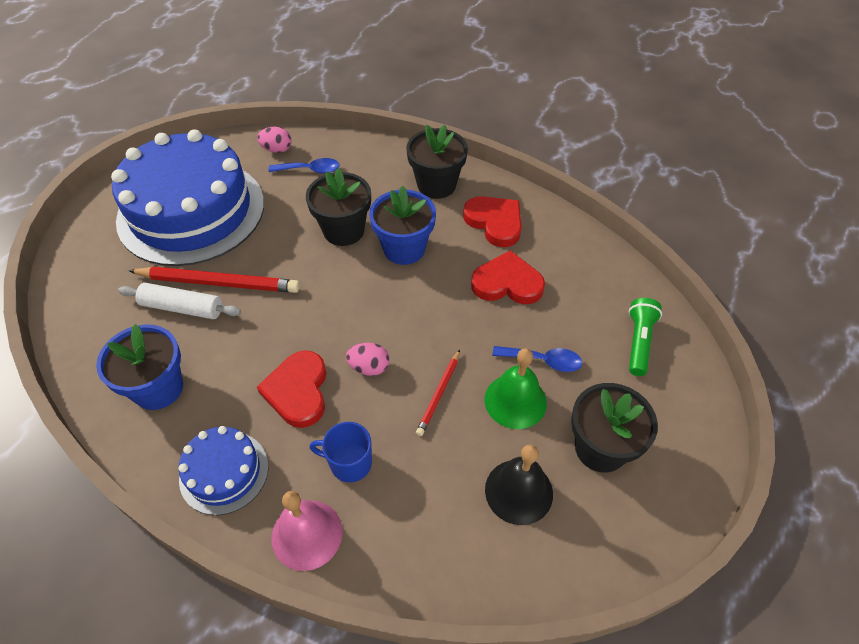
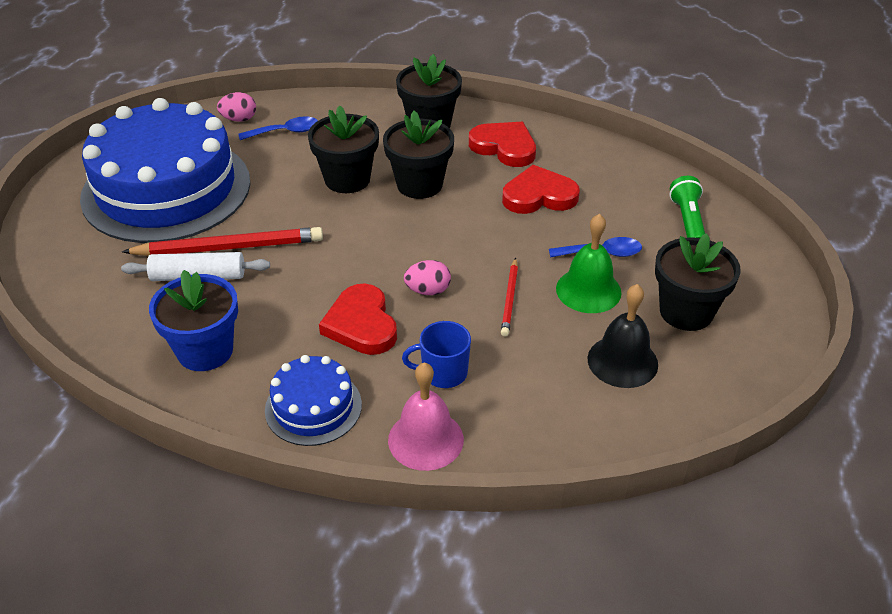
camera: 15 degrees left, 10 degrees down
(404, 249) = (419, 184): blue flower pot -> black flower pot

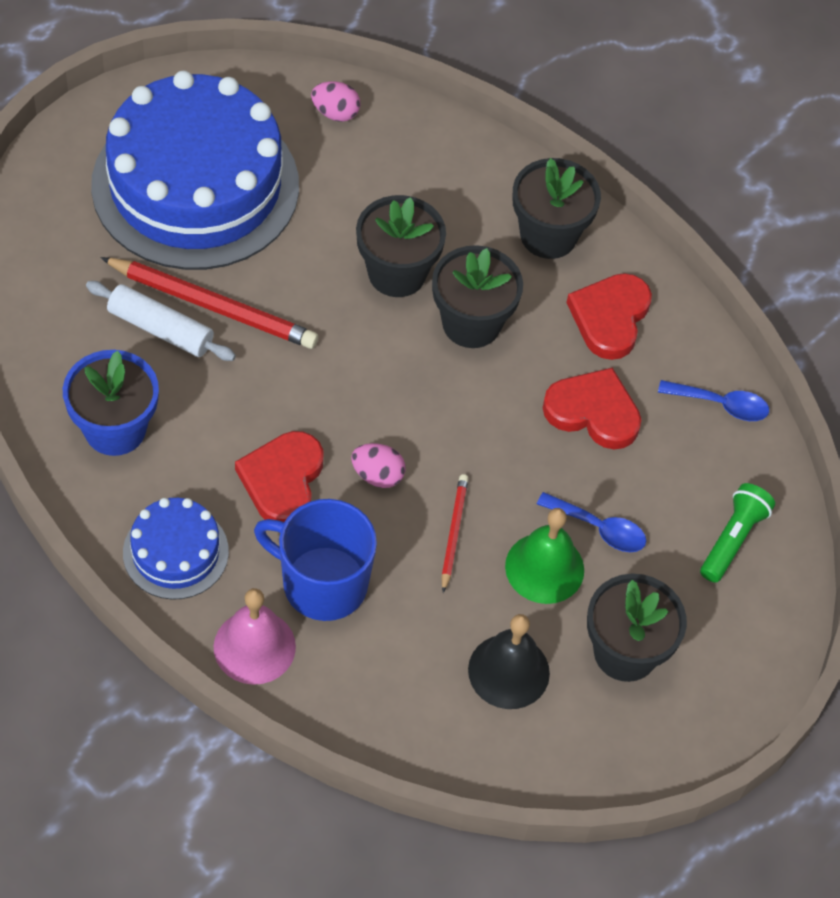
camera: 25 degrees right, 15 degrees up
(285, 132) = (375, 161): blue spoon -> blue spoon (721, 405)
(443, 373) = (322, 583): blue mug -> blue mug, size x1.67
(504, 147) = (610, 318): red heart -> red heart turned 135 degrees counterclockwise
(510, 299) = (453, 533): red pencil -> red pencil turned 150 degrees clockwise

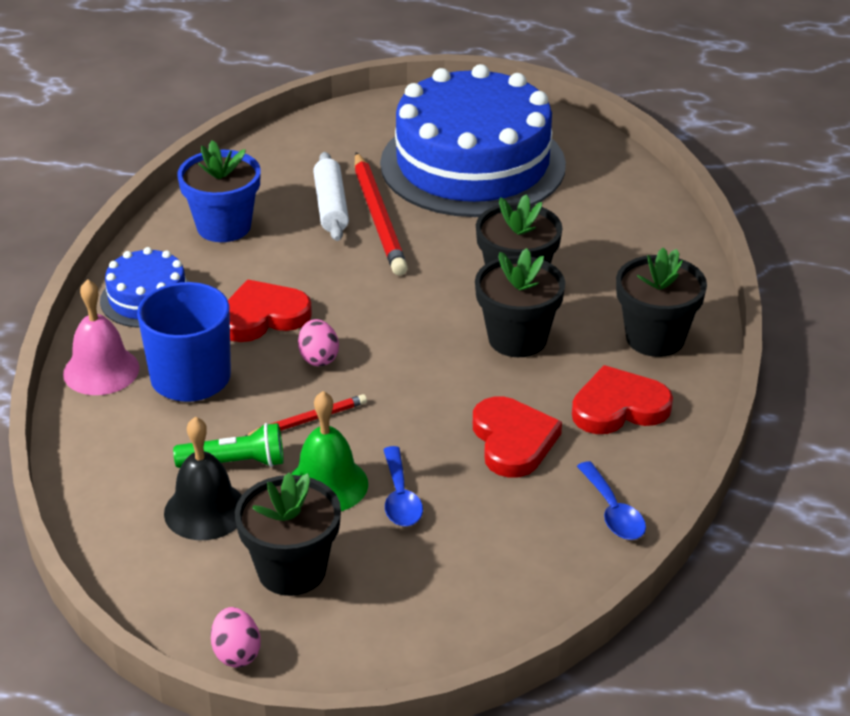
camera: 60 degrees right, 20 degrees down
(335, 113) = (622, 190): pink egg -> pink egg (236, 653)
(732, 539) = (479, 584): green flashlight -> green flashlight (235, 463)

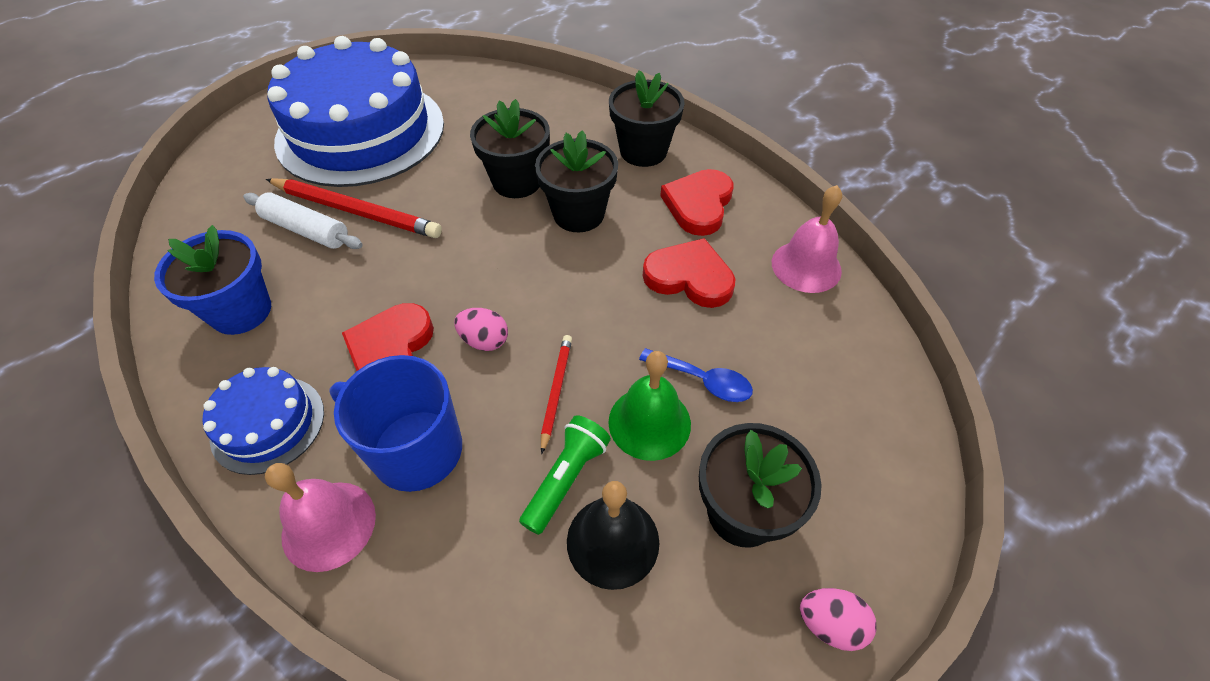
camera: 55 degrees left, 15 degrees up
(613, 512) = (806, 266): blue spoon -> pink bell

